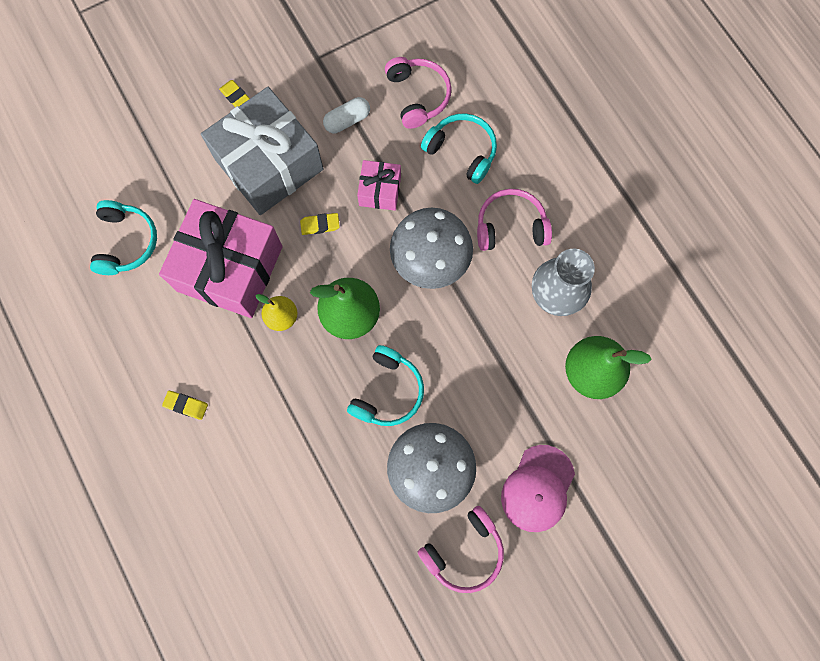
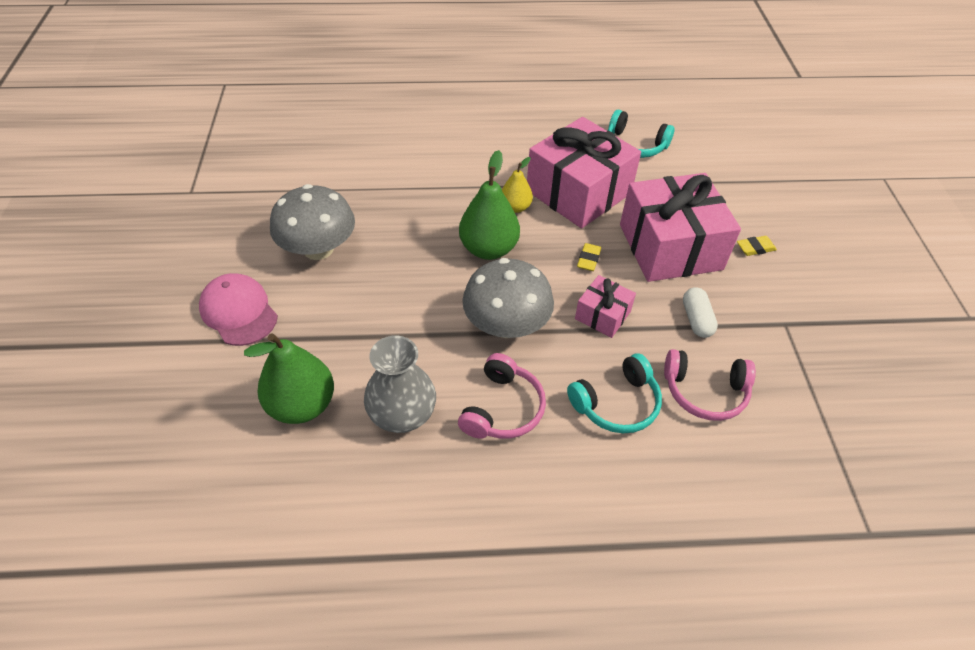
camera: 115 degrees right, 25 degrees down
(186, 405) = (479, 137): yellow eraser -> none
(269, 164) = (670, 247): grey gift -> pink gift
(387, 391) = (403, 247): turquoise headphones -> none
(464, 551) = (238, 243): pink headphones -> none

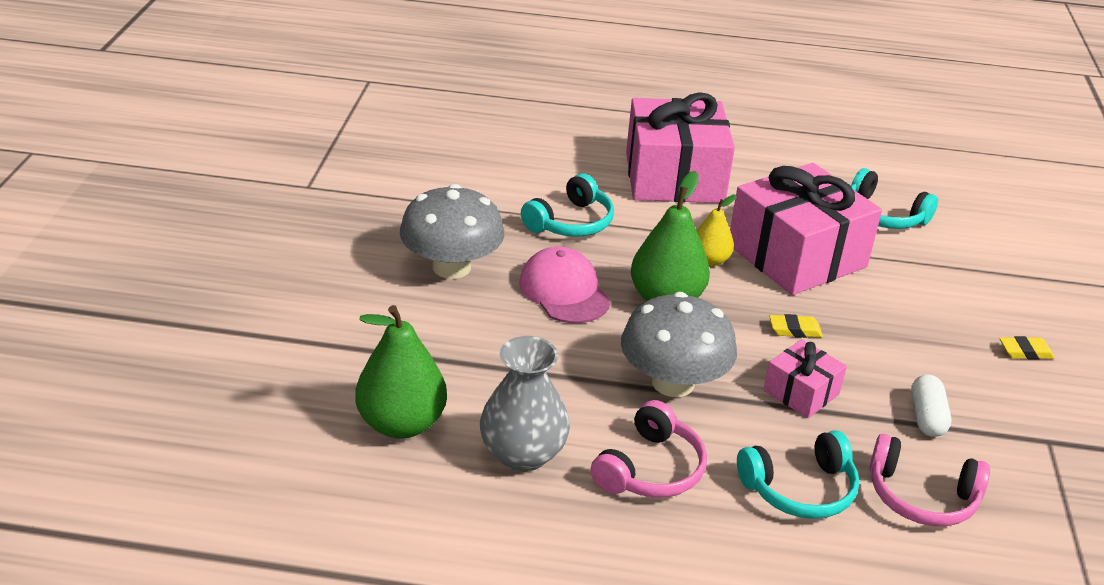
camera: 10 degrees right, 15 degrees down
(239, 312) = (343, 317): pink cap -> pink cap (564, 291)
(404, 191) = (571, 222): none -> turquoise headphones
(588, 259) = (794, 330): yellow eraser -> yellow eraser turned 60 degrees clockwise
(670, 247) = (907, 333): pink gift -> pink gift (674, 177)

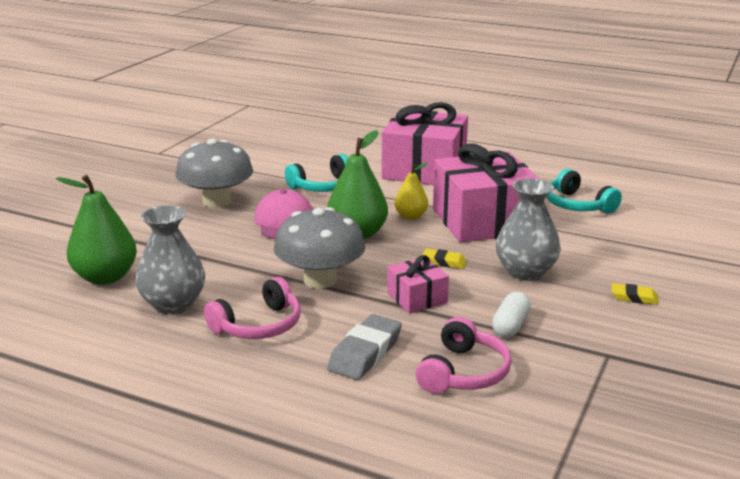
camera: 20 degrees right, 10 degrees down
(800, 489) = (365, 353): turquoise headphones -> grey eraser
(892, 331) = (525, 272): none -> grey vase
(921, 496) = (463, 372): pink headphones -> pink headphones turned 105 degrees counterclockwise

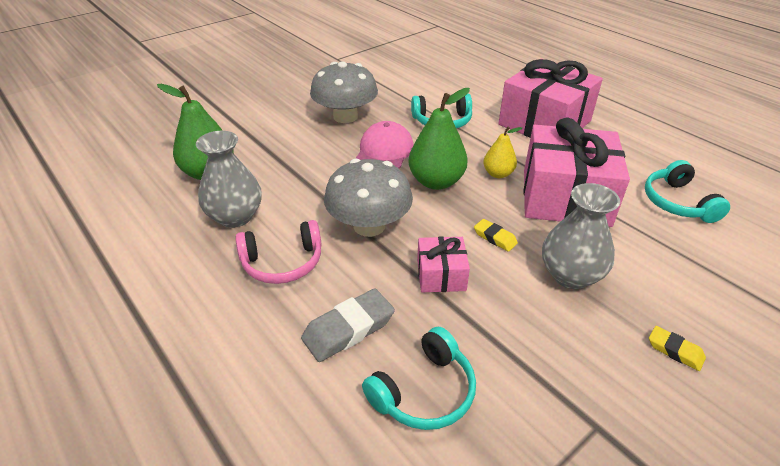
camera: 25 degrees right, 15 degrees up
(463, 372) = (424, 391): pink headphones -> turquoise headphones
(510, 326) = (511, 344): white capsule -> none

